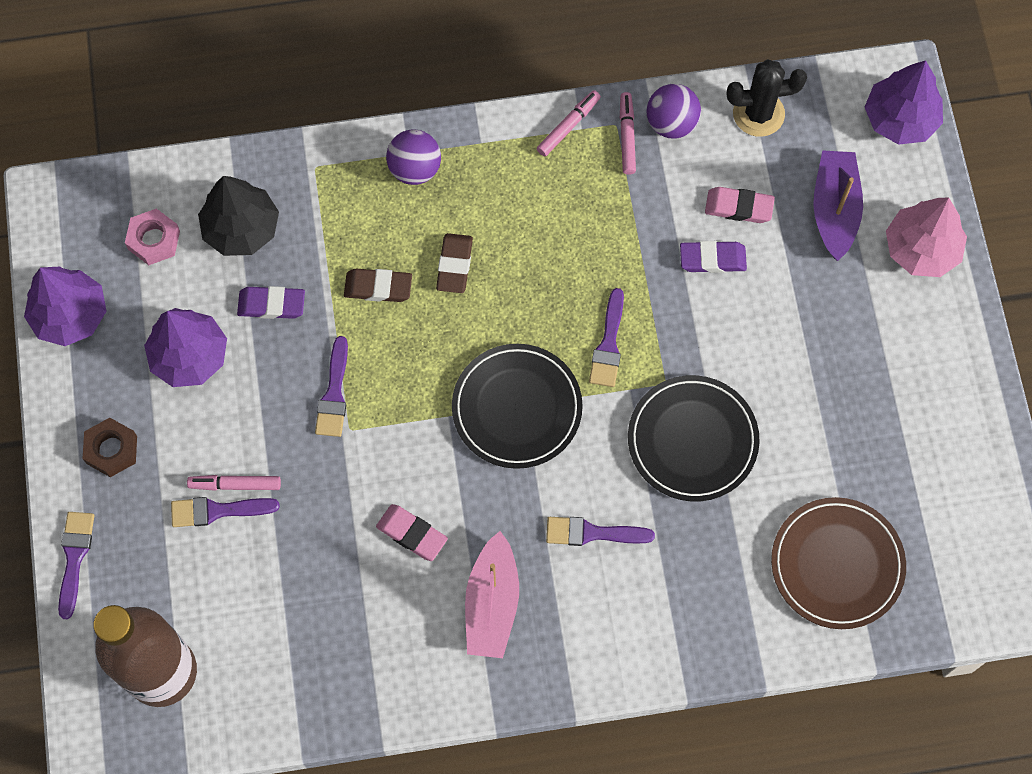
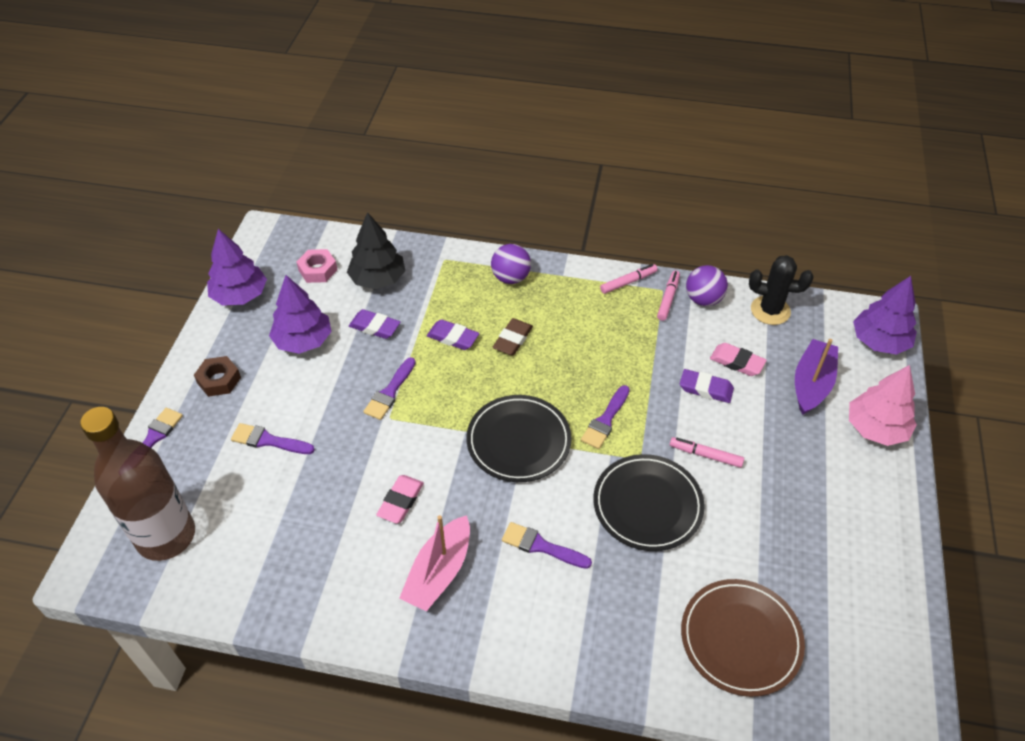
camera: 20 degrees right, 20 degrees down
(235, 484) = (290, 428): pink marker -> pink marker (705, 455)
(378, 287) = (453, 337): brown eraser -> purple eraser
(412, 534) = (400, 501): pink eraser -> pink eraser turned 60 degrees clockwise

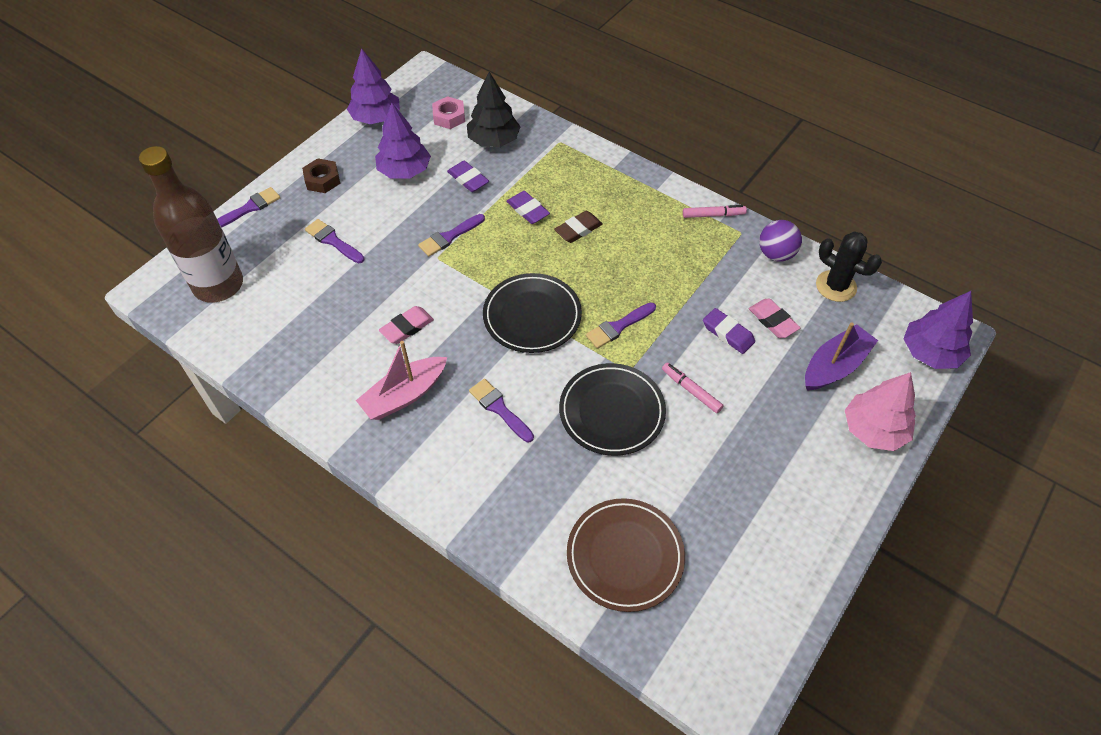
camera: 25 degrees right, 5 degrees up
(510, 278) = (608, 176): purple ball -> none
(668, 298) = (742, 242): pink marker -> none

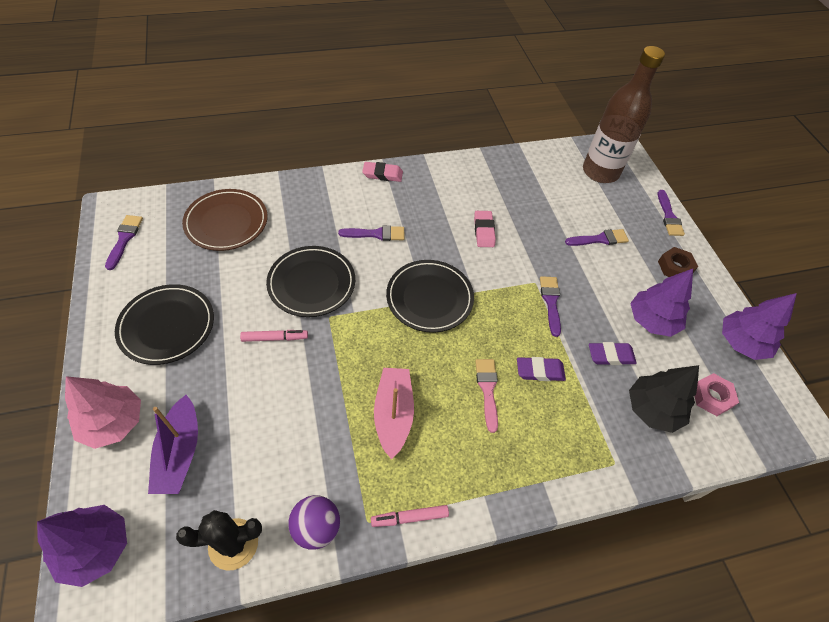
camera: 125 degrees right, 0 degrees up
(404, 395) = (432, 201): pink boat -> pink boat (393, 414)
(578, 229) = (487, 390): brown eraser -> pink brush
(618, 326) = (369, 340): purple brush -> purple brush (124, 239)
(713, 215) = (409, 517): pink marker -> pink marker turned 45 degrees clockwise
(728, 333) = (288, 405): purple eraser -> none
(773, 321) = (262, 449): pink eraser -> pink eraser (382, 174)
(775, 480) = (167, 326): none -> black plate

